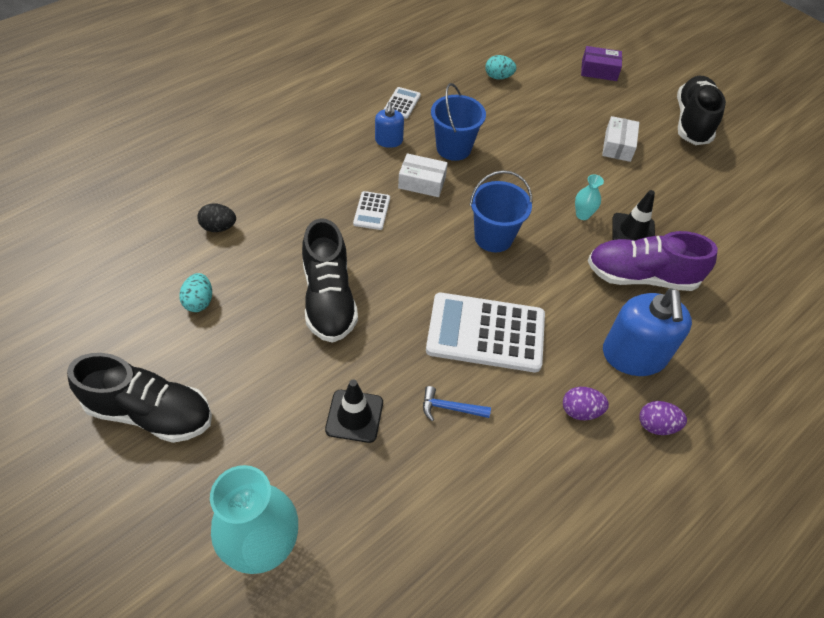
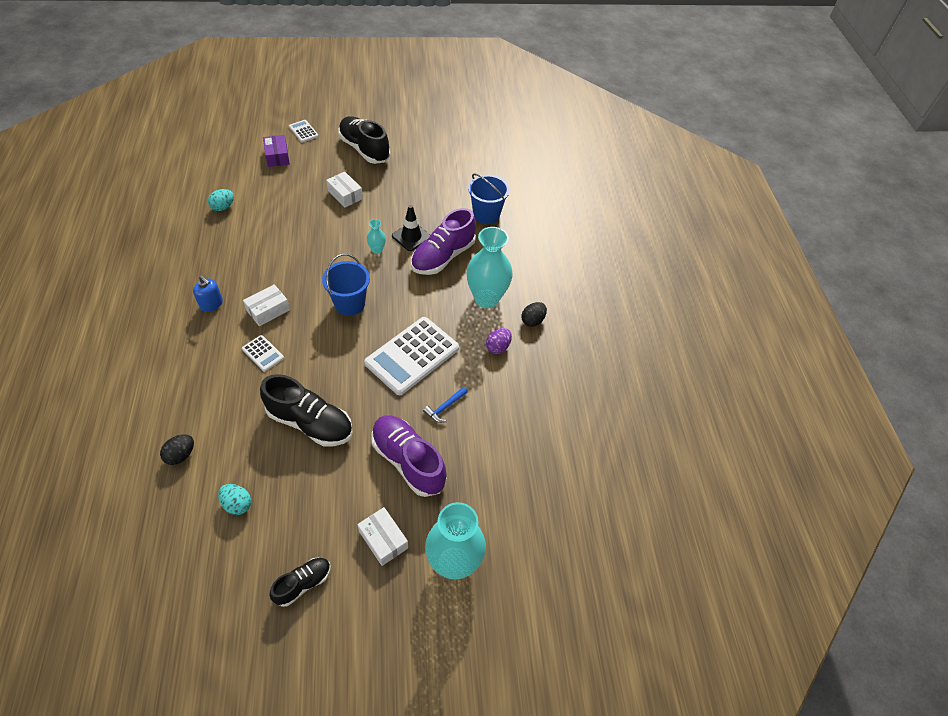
camera: 55 degrees left, 0 degrees up
(150, 412) = (303, 584): black shoe -> black shoe, size x0.56
(245, 454) = (383, 540): none -> white box
(354, 416) = (408, 461): black traffic cone -> purple shoe
(402, 103) = (185, 274): white calculator -> white calculator (303, 131)
(453, 148) = (258, 274): blue bucket -> blue bucket (486, 215)
(599, 71) = (277, 156): purple box -> purple box turned 60 degrees counterclockwise
(634, 355) = (486, 298): blue soap dispenser -> turquoise vase
(656, 425) = (532, 321): purple egg -> black egg

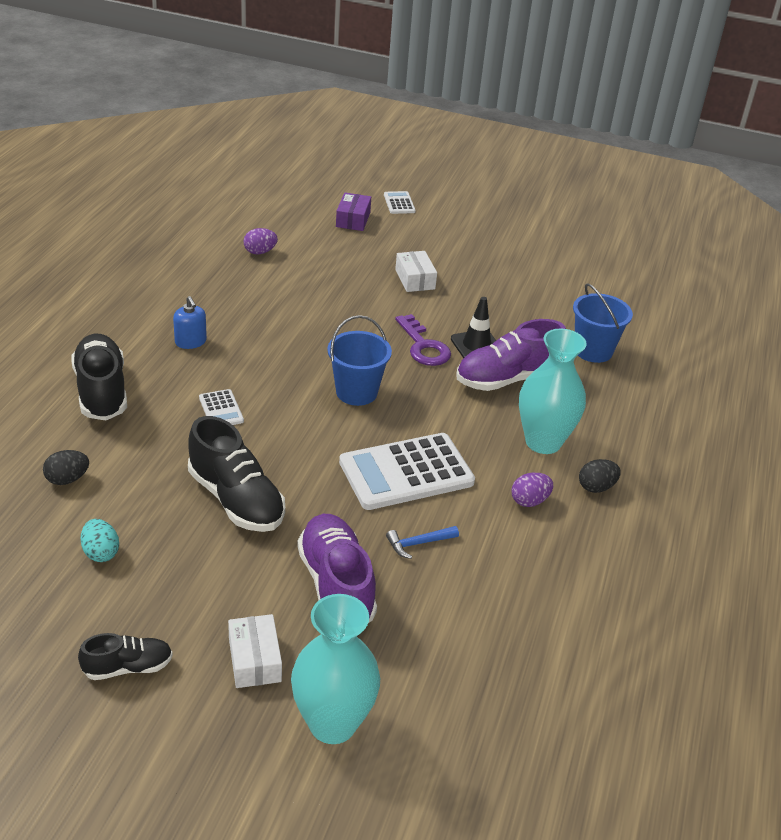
camera: 25 degrees right, 15 degrees down
(223, 207) = (260, 252): turquoise egg -> purple egg
(268, 310) = (253, 368): white box -> none
(364, 149) = (466, 240): black shoe -> black shoe (101, 391)
(377, 250) = (423, 346): turquoise vase -> purple key

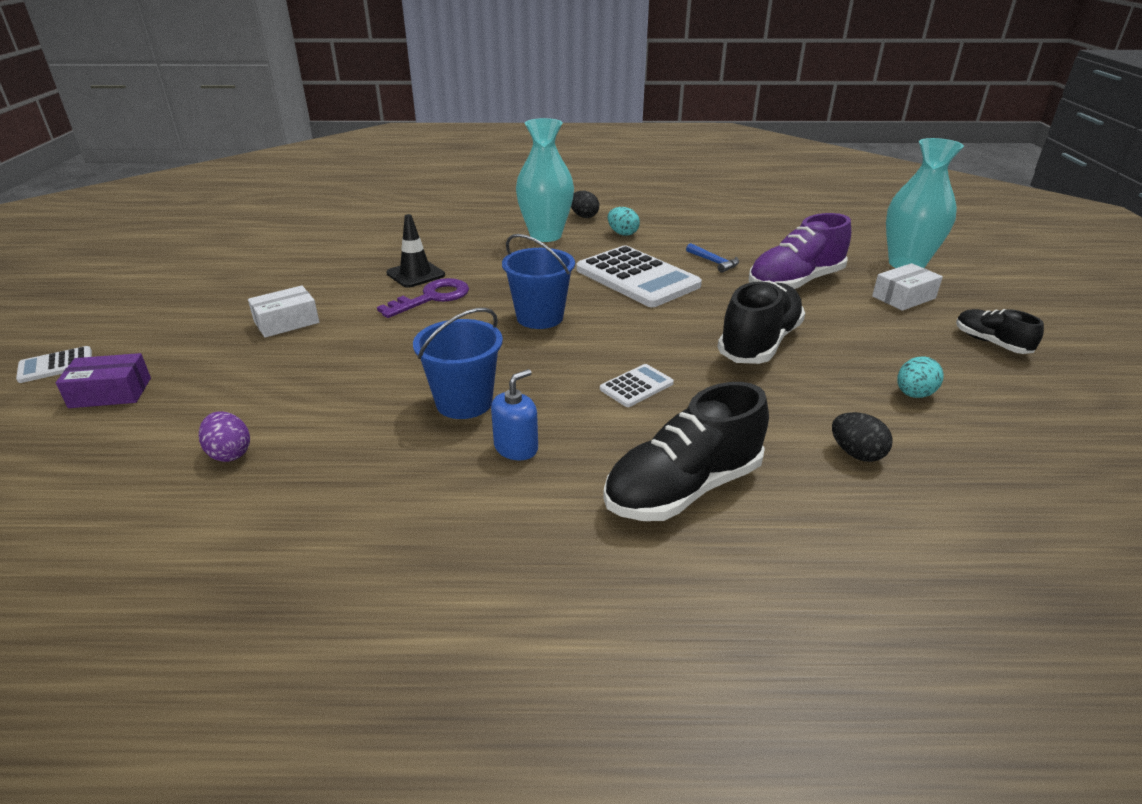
camera: 105 degrees left, 5 degrees down
(507, 379) = (464, 256): purple shoe -> none
(529, 501) = (622, 233): purple egg -> turquoise egg
(593, 351) = (396, 229): blue bucket -> blue bucket (464, 402)

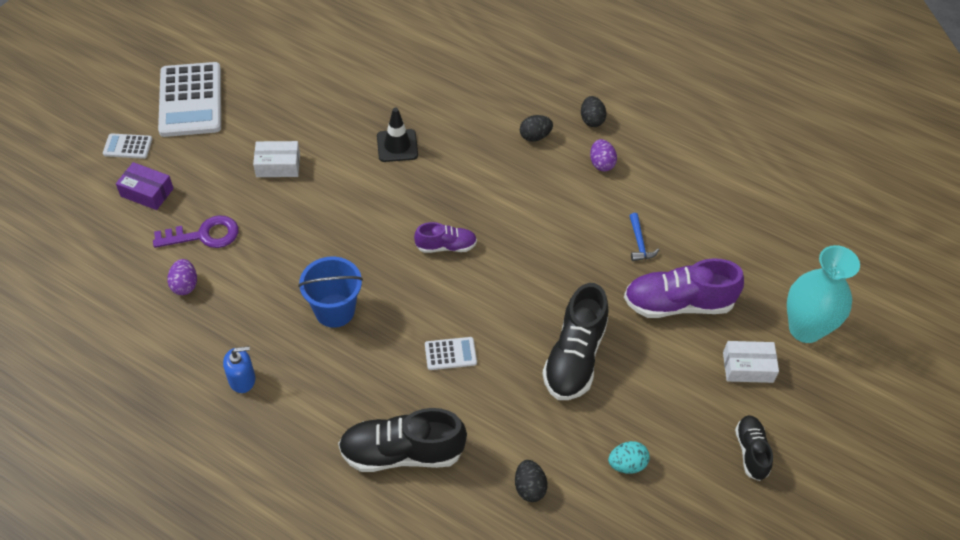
camera: 30 degrees right, 20 degrees up
(432, 298) = (389, 183): purple key -> purple key (204, 235)
(516, 448) = (336, 367): blue soap dispenser -> blue soap dispenser (242, 379)
(540, 317) = (446, 246): blue bucket -> purple shoe
(545, 235) = (535, 136): turquoise vase -> black egg
(622, 233) = (601, 164): turquoise egg -> purple egg
(637, 278) = (558, 233): white calculator -> white calculator (191, 100)
(759, 343) = (574, 357): black shoe -> black shoe turned 135 degrees clockwise

